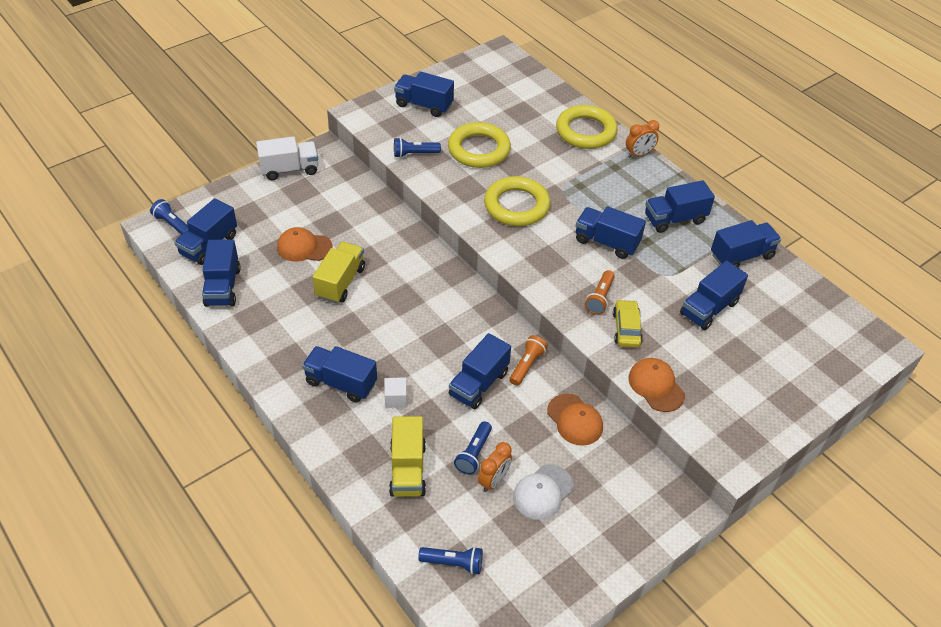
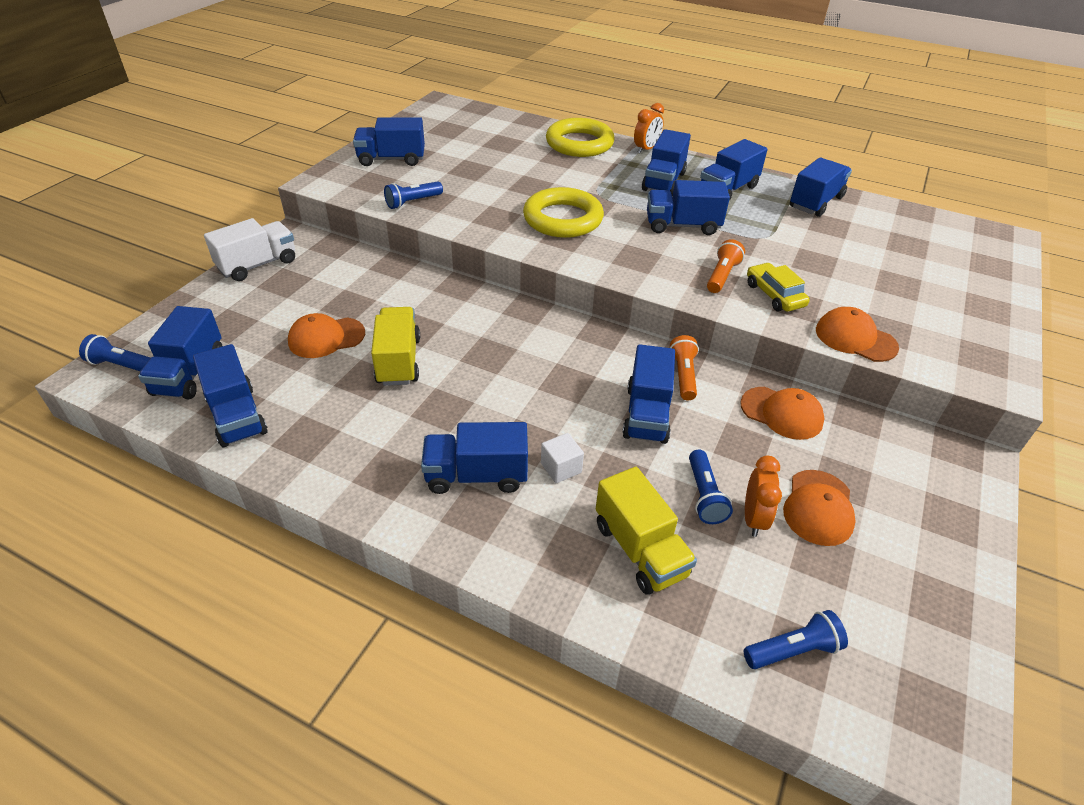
camera: 25 degrees left, 5 degrees down
(479, 149) = (482, 182): yellow ring -> none
(543, 492) = (818, 507): white cap -> orange cap
(600, 298) = (722, 276): orange flashlight -> orange flashlight turned 150 degrees counterclockwise
(709, 308) = (832, 253): blue truck -> blue truck (663, 181)

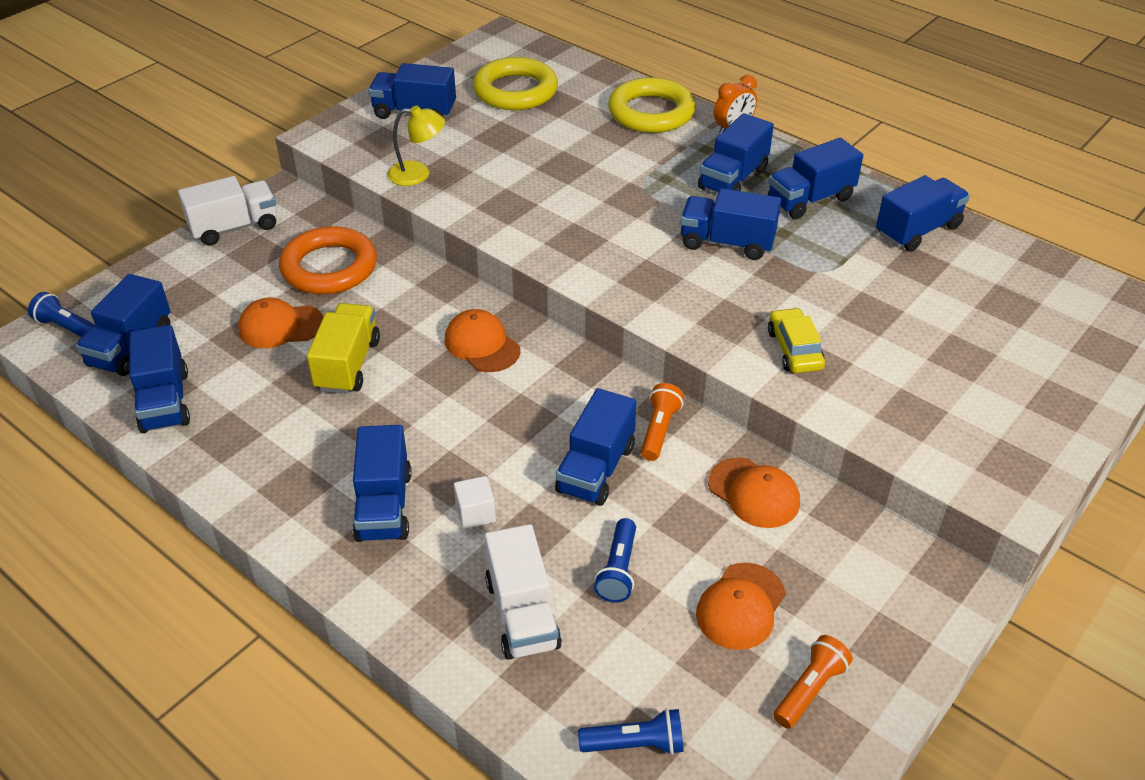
camera: 15 degrees right, 0 degrees up
(353, 286) = (329, 267): none -> orange ring
(412, 202) = (418, 174): blue flashlight -> yellow lamp
(476, 475) = (384, 506): blue truck -> blue truck turned 105 degrees counterclockwise
(563, 219) = (584, 217): yellow ring -> yellow ring (515, 91)
(640, 549) = (522, 614): yellow truck -> white truck
(722, 276) = (742, 316): orange flashlight -> orange flashlight (810, 689)
(753, 518) = (661, 604): orange clock -> none
(855, 338) = (864, 418): orange cap -> orange cap (482, 344)

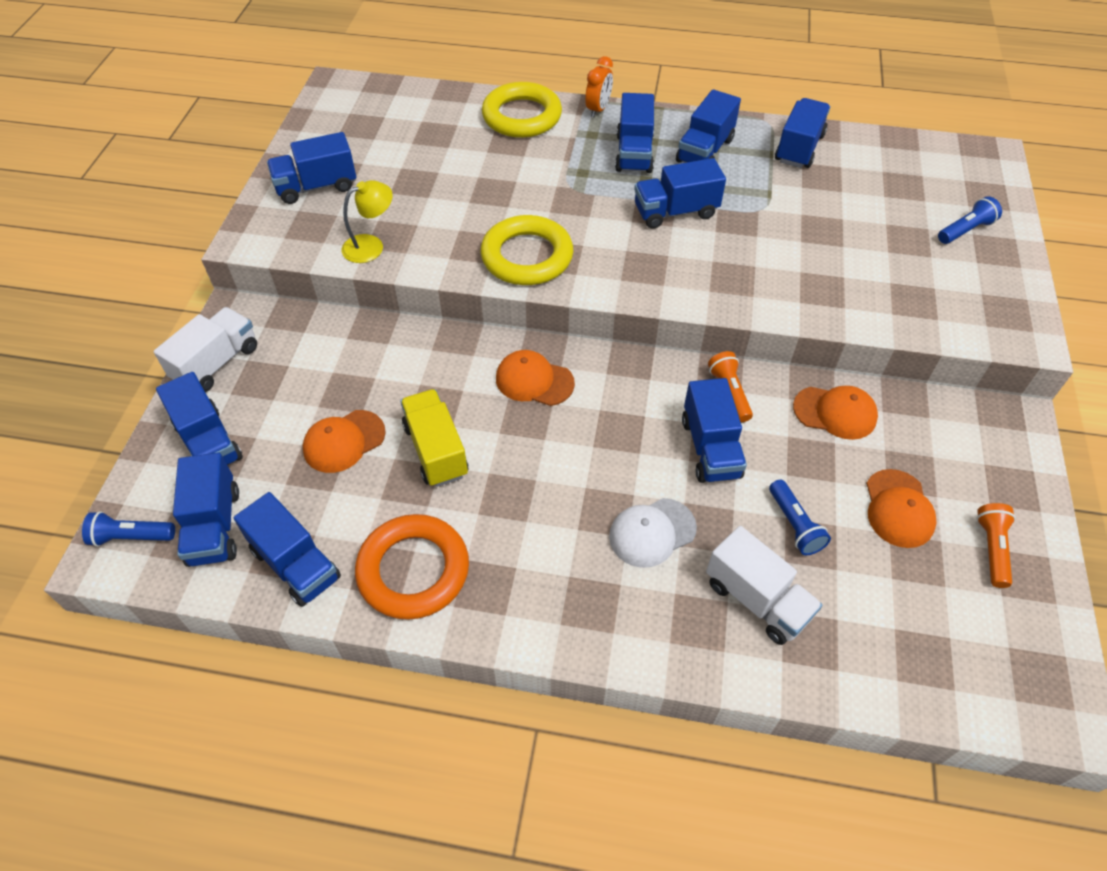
camera: 30 degrees left, 10 degrees up
(329, 267) = (341, 365): orange ring -> orange ring (413, 570)
(384, 506) = (574, 564): blue truck -> blue truck (208, 442)
(475, 513) = (652, 532): white cube -> white cap
(515, 91) = (390, 135): yellow ring -> yellow ring (527, 256)
(635, 744) = (919, 659): blue flashlight -> blue flashlight (965, 230)
(794, 349) = (796, 283): yellow car -> none

